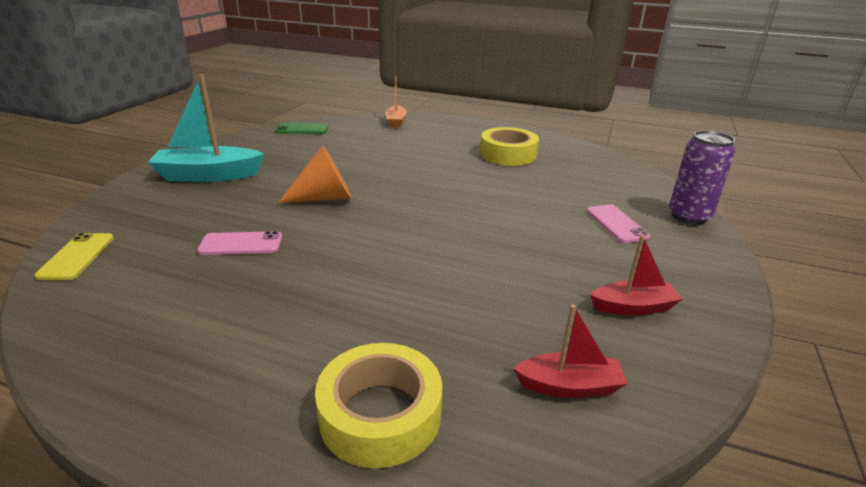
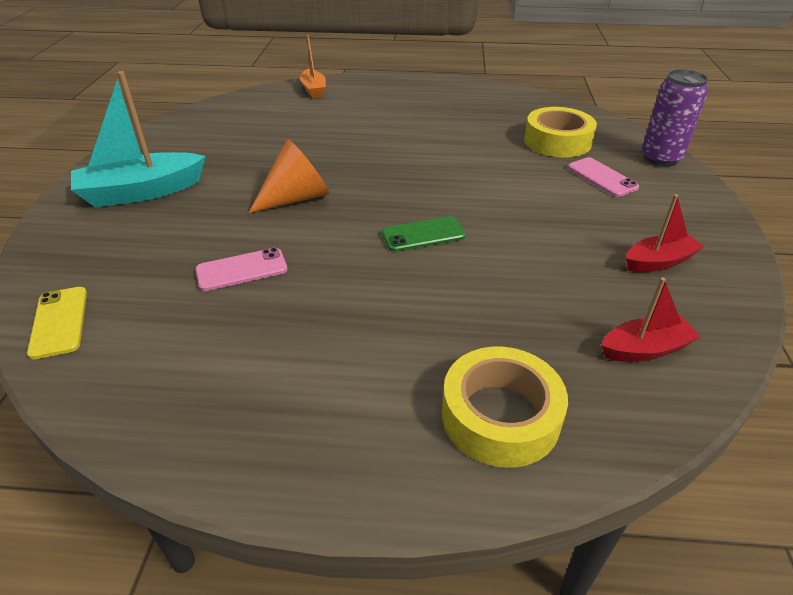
camera: 15 degrees left, 10 degrees up
(302, 129) = (211, 114): green phone -> green phone (423, 234)
(508, 154) = (457, 114): yellow tape -> yellow tape (557, 141)

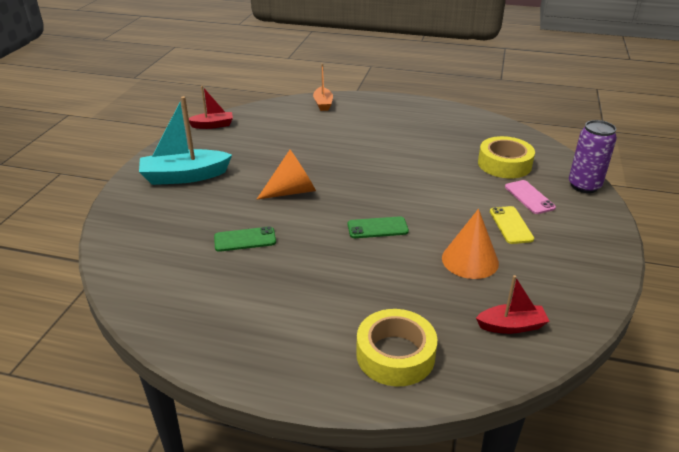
camera: 10 degrees right, 5 degrees down
(59, 322) = (123, 261): yellow phone -> yellow phone (511, 225)
(242, 270) = (245, 239): pink phone -> green phone
(557, 264) = (470, 260): none -> orange cone
(659, 262) = (547, 266): red boat -> red boat (212, 125)

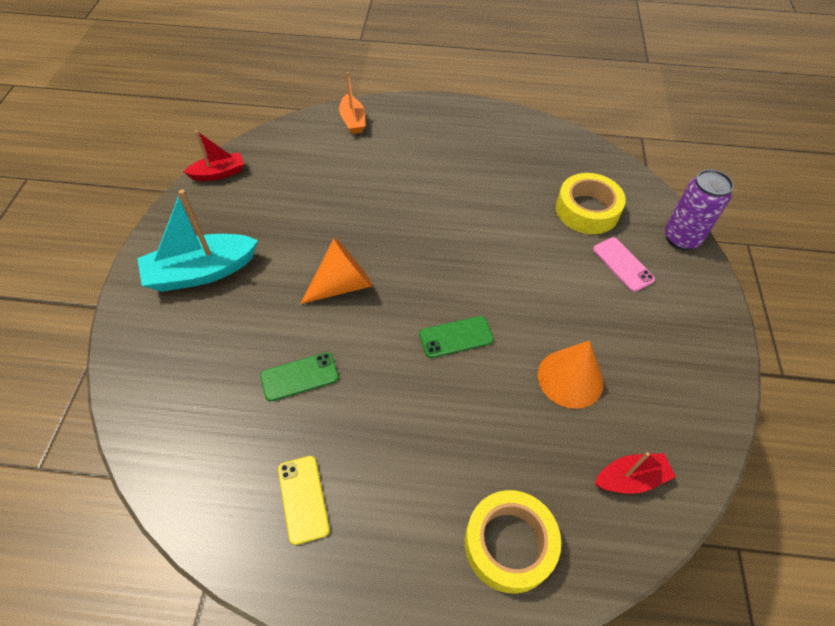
camera: 10 degrees left, 20 degrees up
(511, 225) = (608, 314): yellow phone -> yellow phone (303, 499)

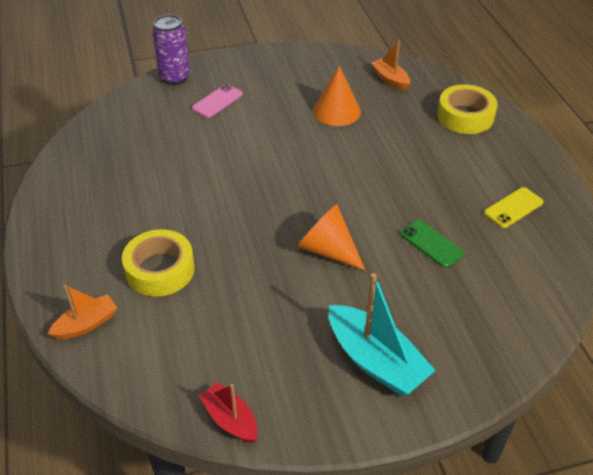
camera: 110 degrees left, 10 degrees down
(456, 337) = (338, 170): green phone -> none
(587, 210) = (164, 126): yellow tape -> yellow tape (160, 269)
(630, 478) = (390, 79): red boat -> orange boat

